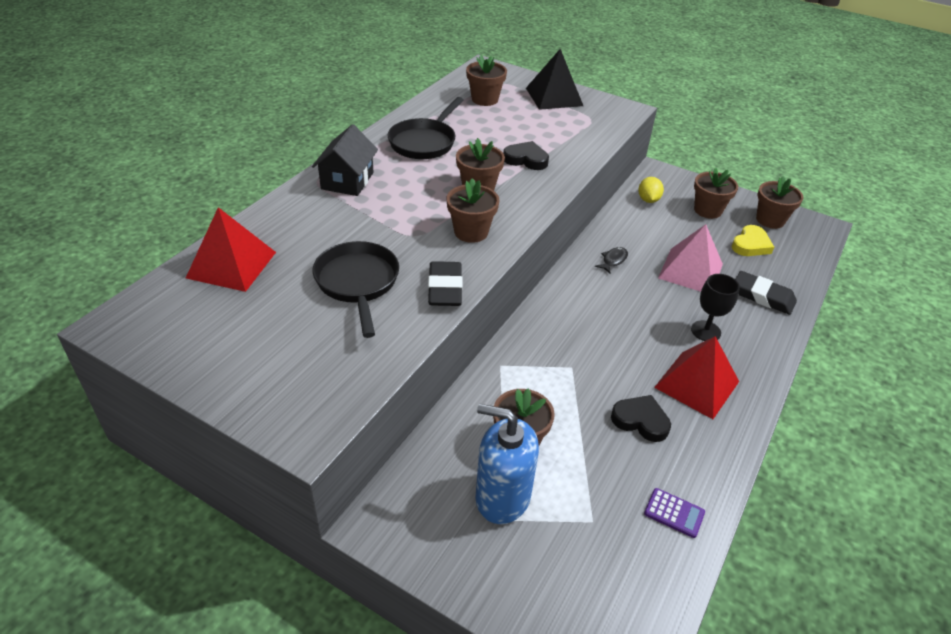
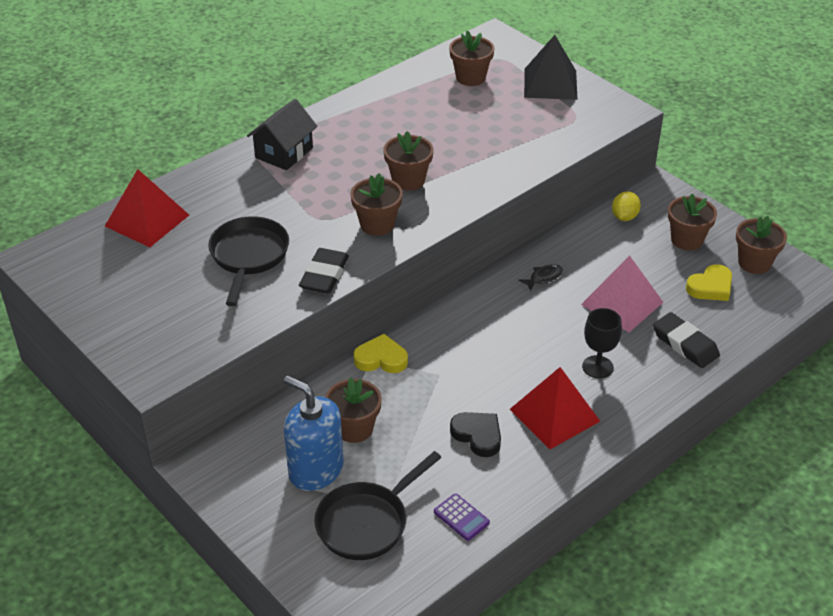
camera: 20 degrees right, 0 degrees up
(424, 142) = (380, 121): black pan -> black pan (366, 523)
(509, 363) = (381, 359): none -> yellow heart
(526, 159) = (475, 155): black heart -> none

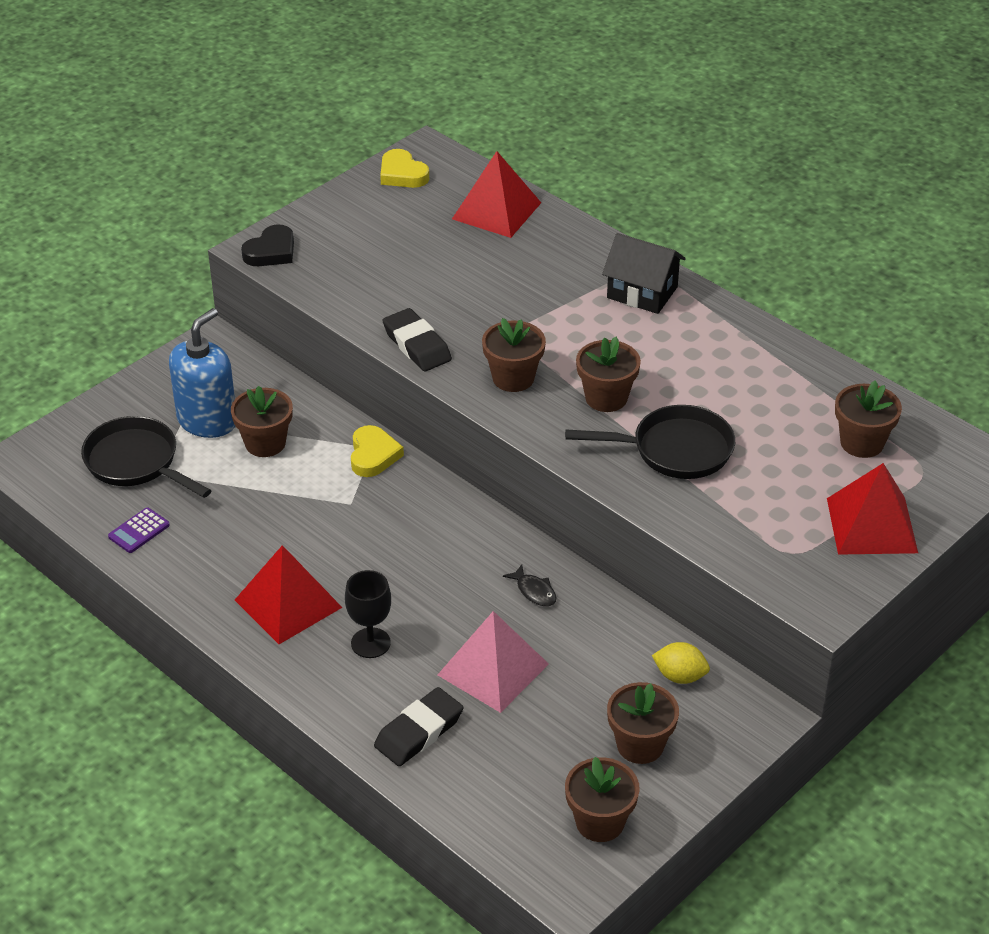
camera: 85 degrees right, 0 degrees up
(248, 256) = (443, 287): black pan -> black pan (675, 450)
(324, 275) = (417, 345): black eraser -> black eraser turned 45 degrees clockwise
(478, 435) = (255, 539): black heart -> black heart (271, 251)
(550, 83) = (872, 525): black pyramid -> red pyramid
(710, 287) = (538, 766): yellow heart -> yellow heart (402, 174)

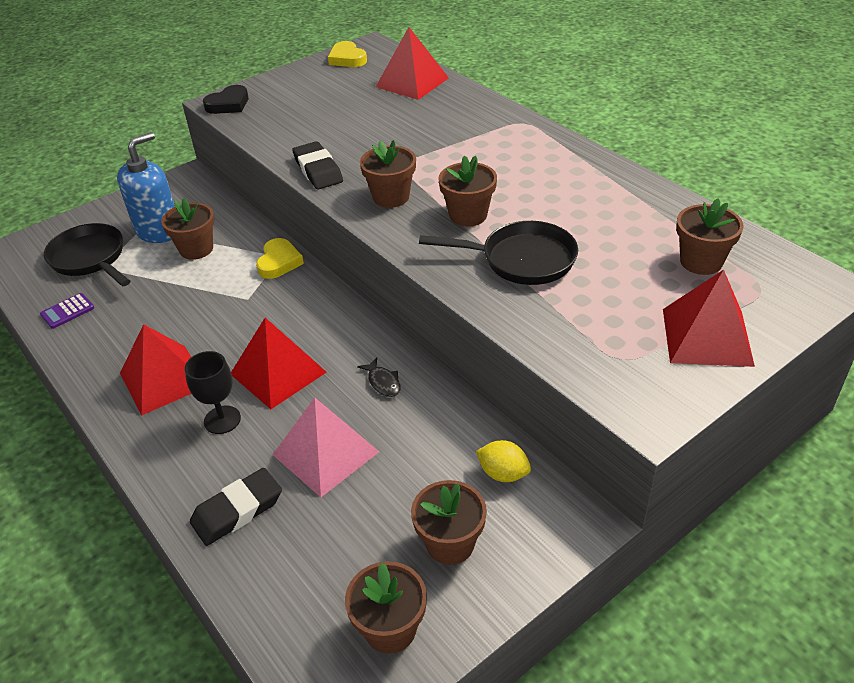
camera: 10 degrees right, 0 degrees up
(415, 588) = (278, 373): none -> red pyramid
(642, 292) = (516, 139): black house -> none

